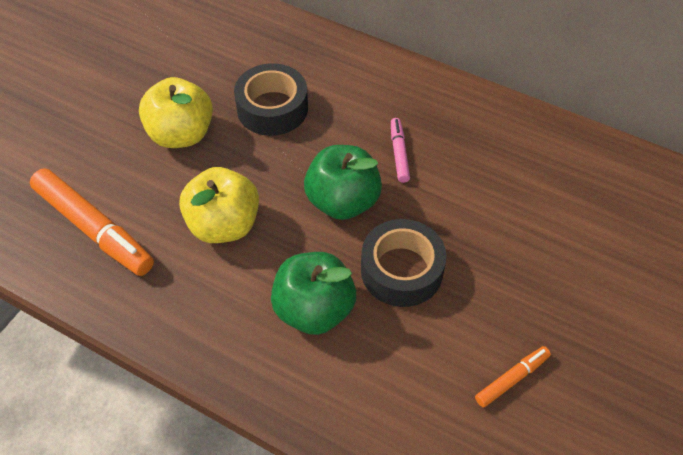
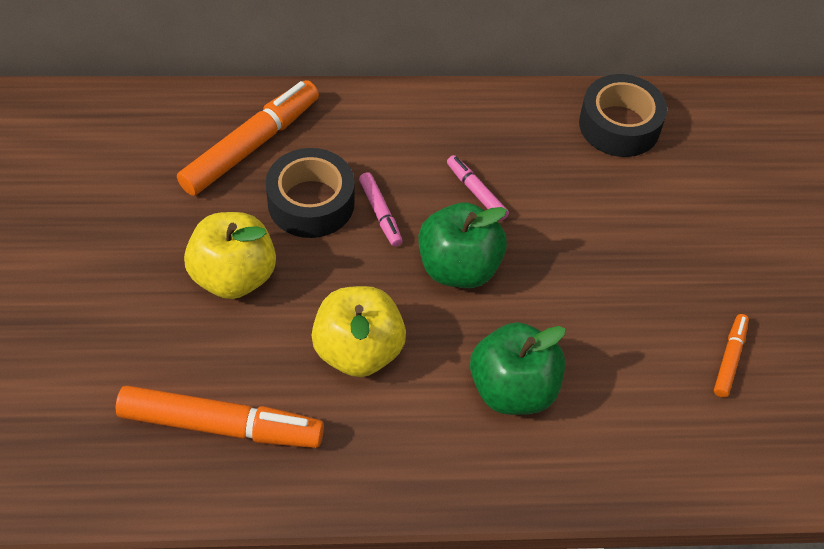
camera: 35 degrees left, 0 degrees up
(262, 53) = (251, 146): none -> orange marker
(315, 137) = (380, 213): none -> pink marker
(401, 270) = (564, 308): black tape -> black tape (619, 125)

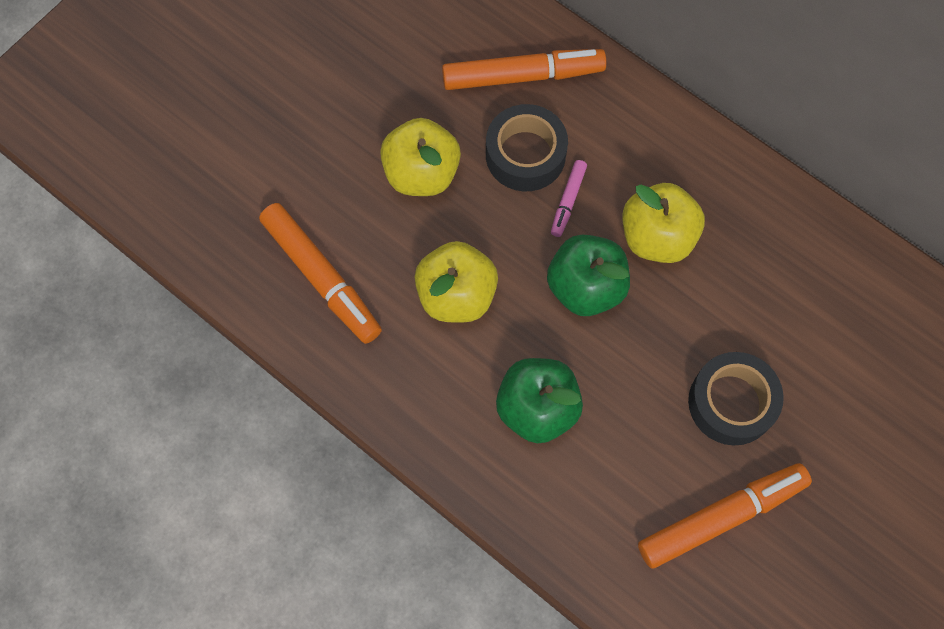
camera: 45 degrees right, 15 degrees up
(476, 192) = (657, 237): pink marker -> yellow apple
(619, 125) = (831, 265): black tape -> black tape (731, 403)
(729, 359) = (721, 517): orange marker -> orange marker, size x2.02

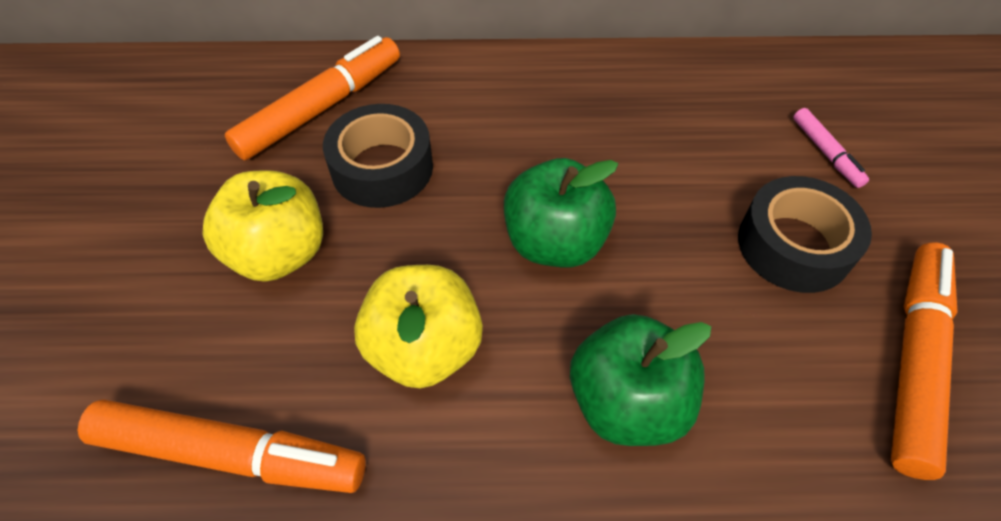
camera: 40 degrees left, 15 degrees down
(568, 201) = (462, 180): pink marker -> pink marker (826, 153)
(657, 237) = (576, 156): yellow apple -> none

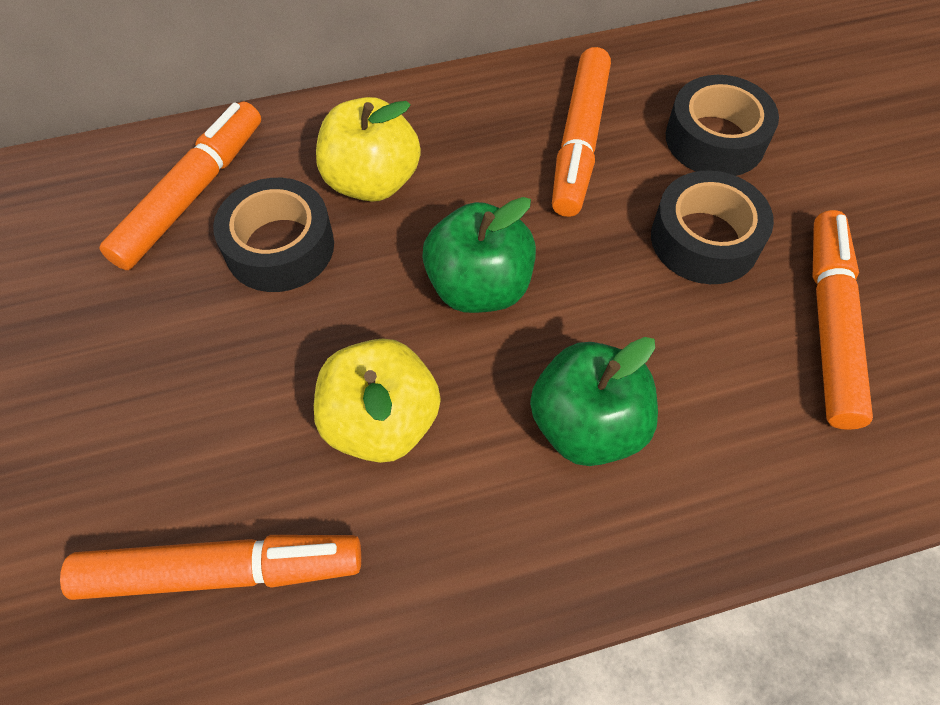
camera: 15 degrees left, 5 degrees up
(279, 253) = (200, 361): yellow apple -> yellow apple (372, 181)
(688, 129) = (579, 141): none -> orange marker
(826, 153) = (715, 139): pink marker -> black tape

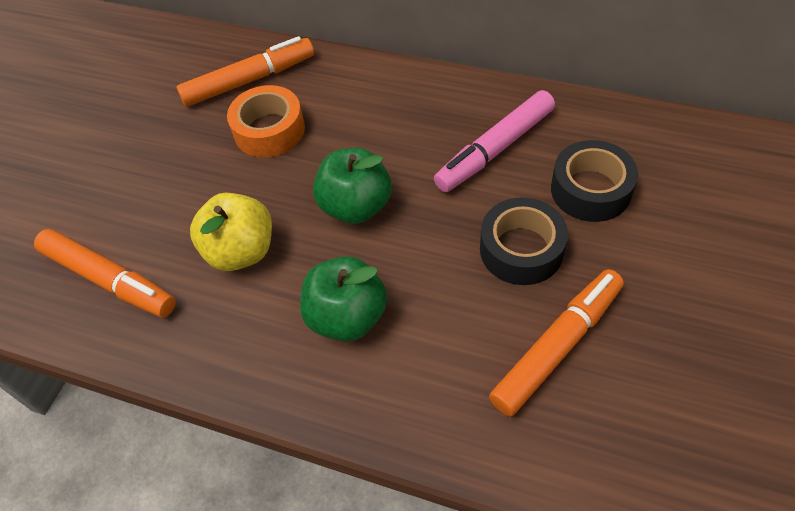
camera: 40 degrees right, 5 degrees down
(280, 247) = (269, 130): black tape -> orange tape
(372, 181) = (348, 116): yellow apple -> none
(579, 141) = (495, 149): orange marker -> pink marker

